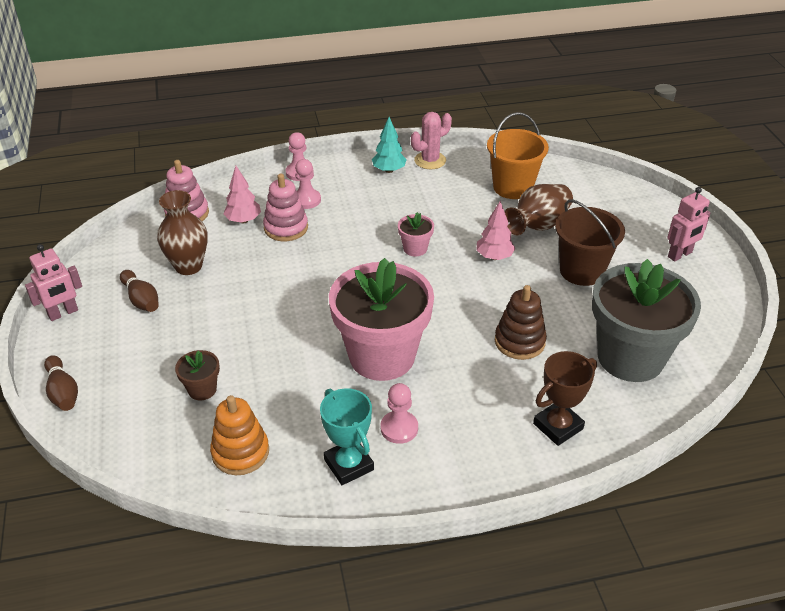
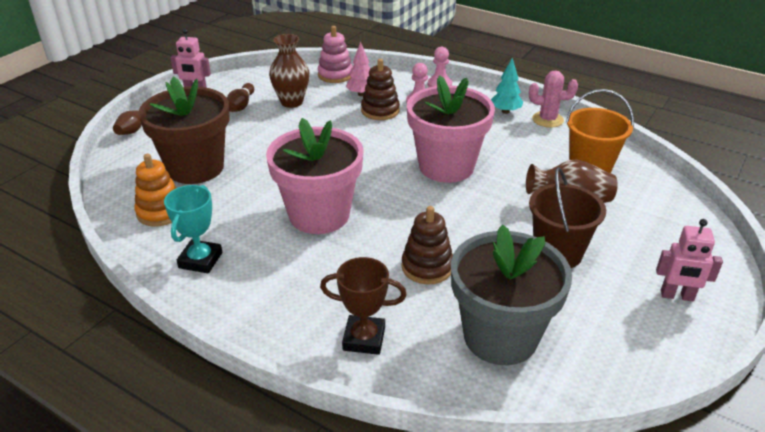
camera: 45 degrees right, 5 degrees down
(202, 389) = (195, 168): brown flower pot -> brown flower pot, size x2.42
(286, 228) = (380, 111): pink stacking toy -> brown stacking toy
(399, 428) = (261, 262): pink pawn -> none
(415, 248) = (446, 166): pink flower pot -> pink flower pot, size x2.42
(494, 257) = (498, 203): pink tree -> none

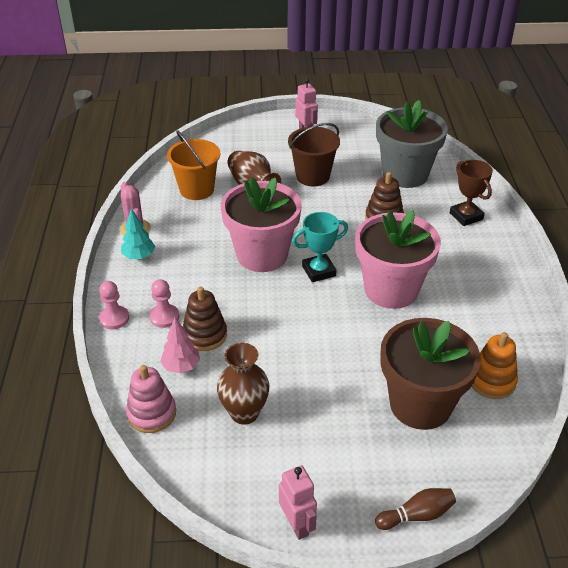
camera: 125 degrees left, 5 degrees up
(200, 260) = (502, 319): turquoise trophy -> turquoise trophy (319, 271)
(241, 105) = (289, 452): brown bowling pin -> none

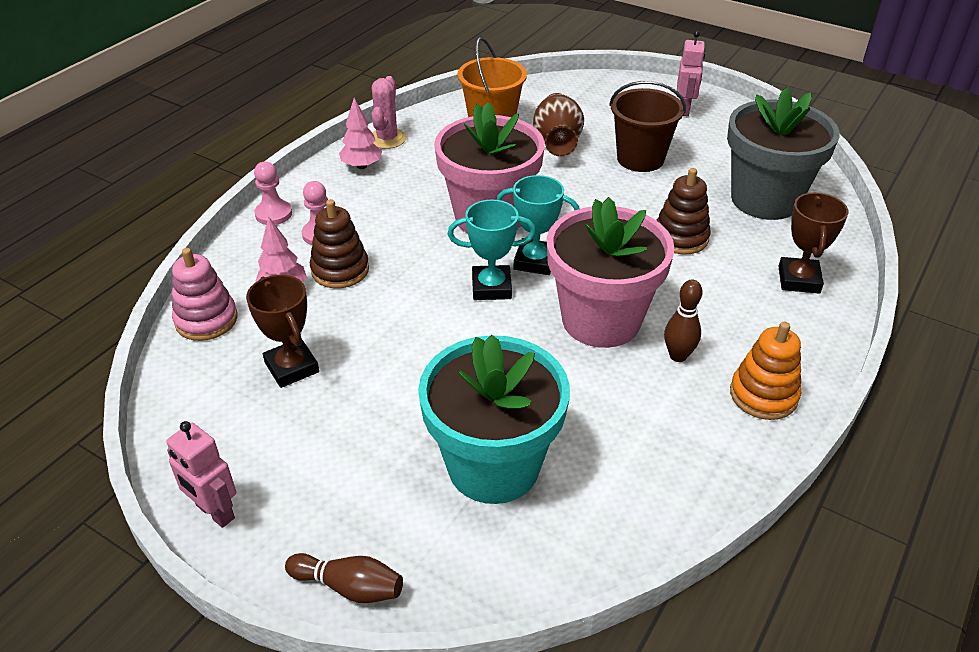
camera: 35 degrees right, 0 degrees up
(139, 256) = (361, 166): turquoise tree -> pink tree
(244, 413) = (292, 367): brown vase -> brown trophy
(297, 524) = (215, 512): pink robot -> pink robot turned 120 degrees clockwise
(310, 300) = (491, 287): none -> turquoise trophy
(420, 404) = (493, 466): brown flower pot -> turquoise flower pot
(449, 290) = (678, 356): none -> brown bowling pin
(491, 381) = (617, 489): orange stacking toy -> orange stacking toy (763, 395)

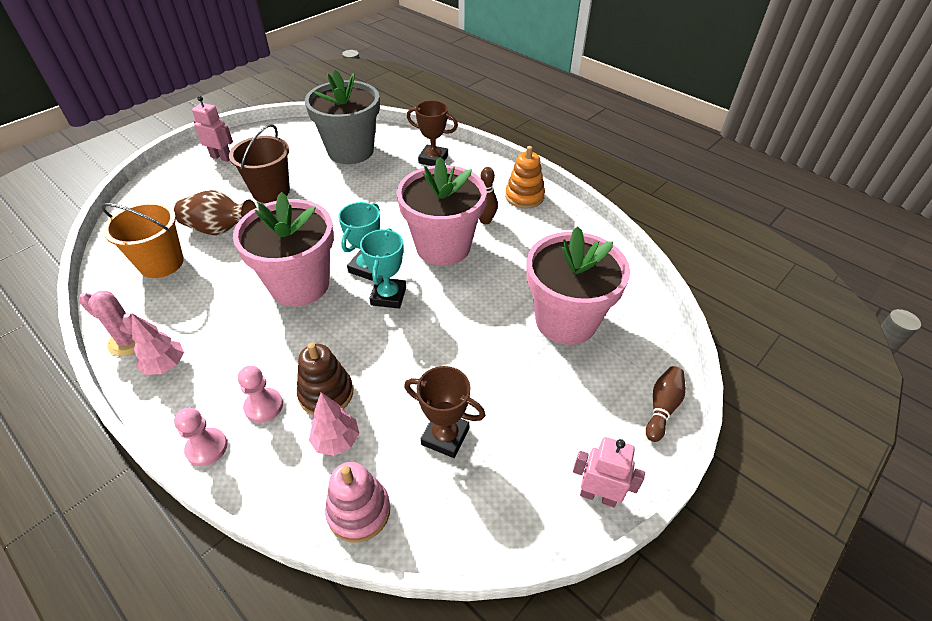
camera: 80 degrees left, 5 degrees up
(215, 512) = (598, 495): pink robot -> pink robot turned 120 degrees counterclockwise
(292, 367) = (445, 436): brown trophy -> brown trophy turned 45 degrees clockwise
(493, 466) = (566, 320): turquoise flower pot -> pink flower pot
(680, 237) = (373, 194): brown stacking toy -> none

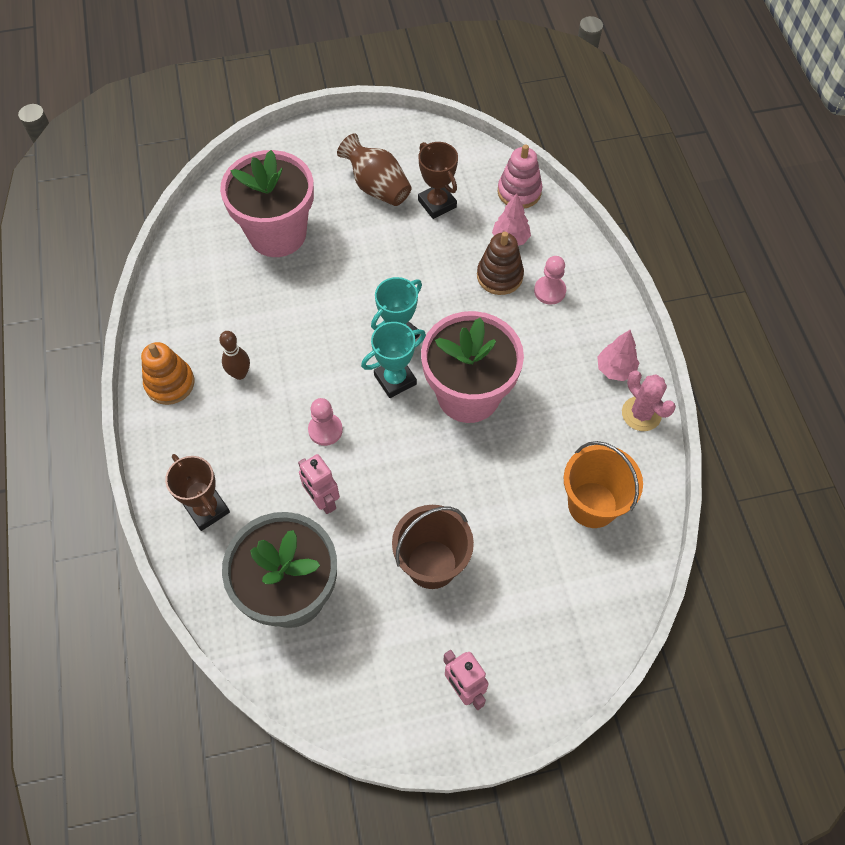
camera: 145 degrees left, 15 degrees up
(207, 448) = (601, 281): pink pawn -> pink pawn (325, 430)
(220, 229) = (515, 525): brown vase -> brown vase (377, 187)
(443, 246) = (308, 364): pink flower pot -> none
(598, 495) = (374, 127): pink robot -> pink robot (322, 500)
(662, 408) = (282, 145): brown bowling pin -> none

